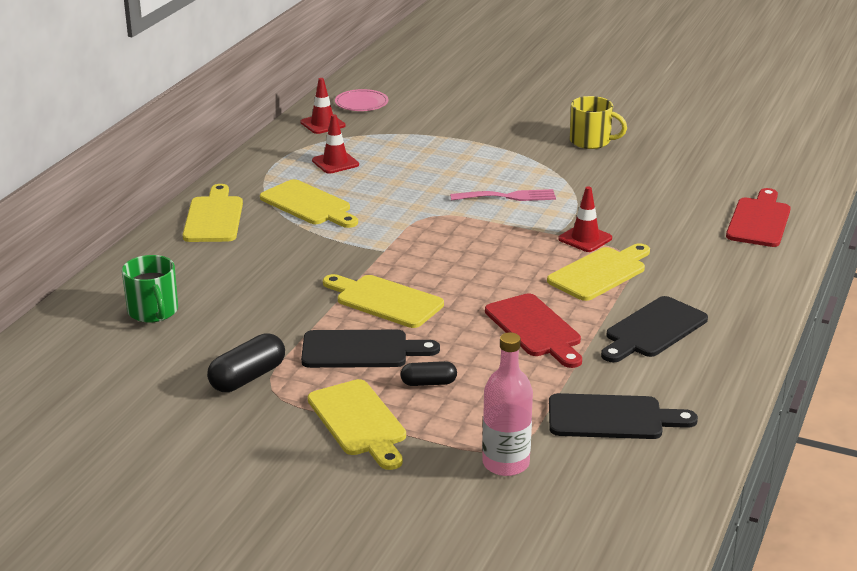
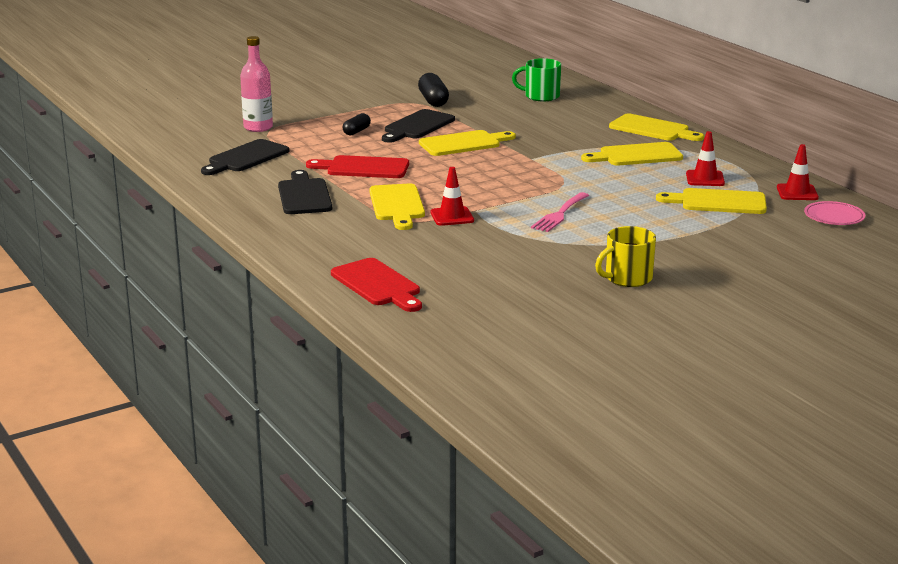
camera: 125 degrees right, 5 degrees down
(359, 422) = (350, 111): yellow cutting board -> yellow cutting board (718, 202)

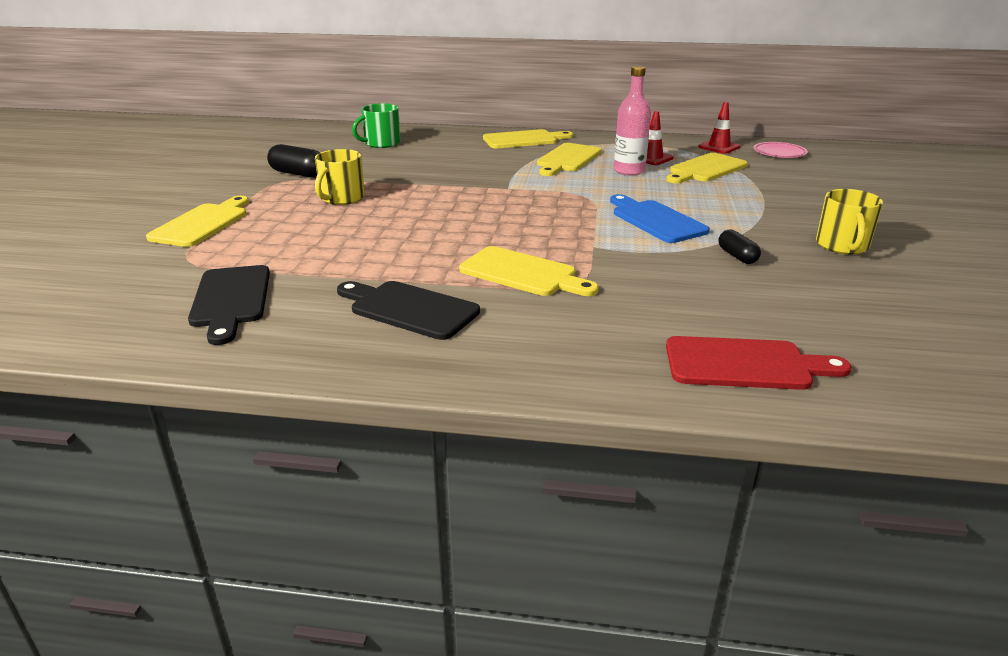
camera: 50 degrees left, 5 degrees up
(258, 127) = (164, 261): pink bottle -> pink bottle (629, 171)
(356, 131) = (293, 223): black capsule -> black capsule (737, 256)
(363, 168) = (393, 253): red cutting board -> none
(417, 126) = (341, 198): black cutting board -> yellow mug
(452, 216) = (595, 261): red traffic cone -> none
(463, 143) = (422, 197): yellow cutting board -> yellow cutting board (202, 223)
(559, 214) = (656, 220): pink fork -> blue cutting board

